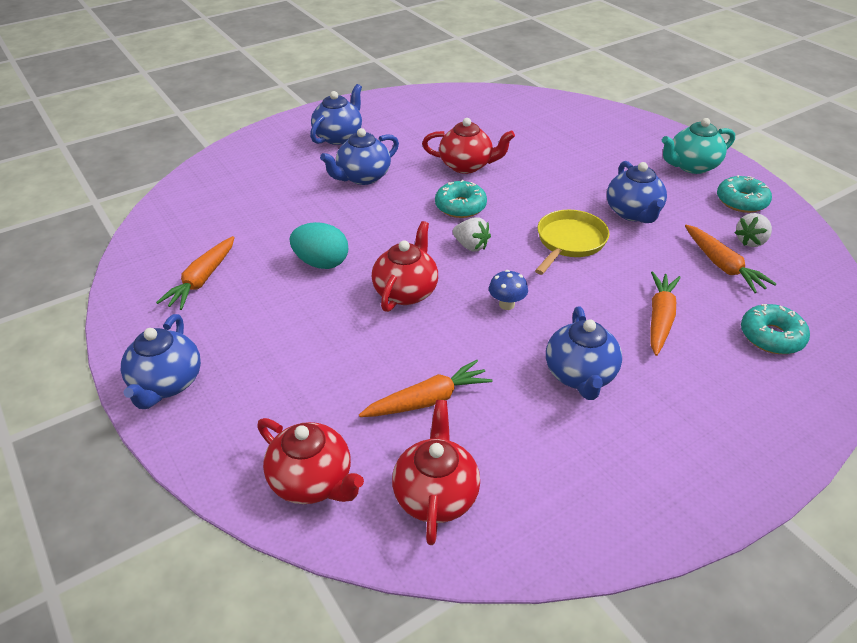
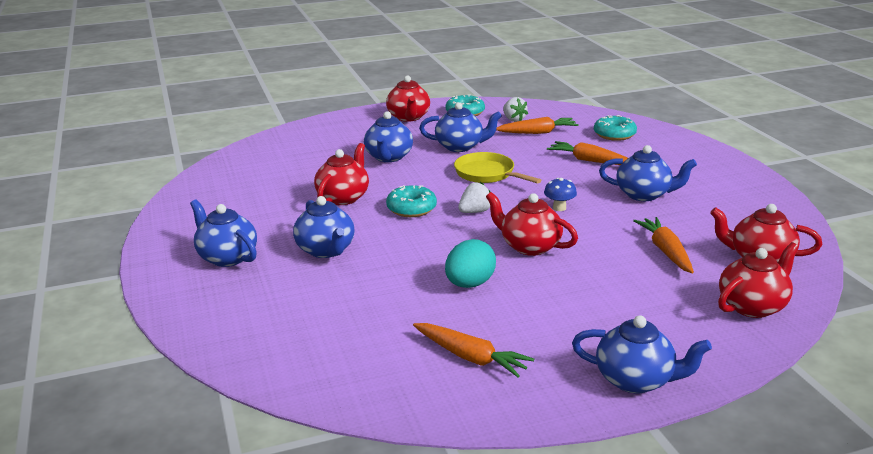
camera: 75 degrees left, 15 degrees down
(573, 173) = (389, 157): none -> blue teapot
(691, 166) = (408, 117): turquoise teapot -> red teapot

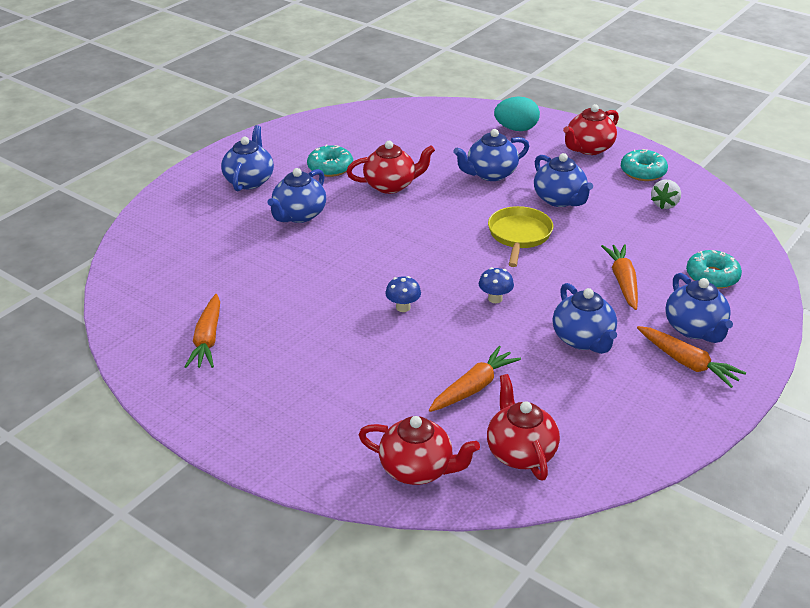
camera: 55 degrees right, 10 degrees up
(411, 209) = (407, 224): turquoise donut -> turquoise donut (330, 167)
(469, 284) = (311, 300): turquoise egg -> turquoise egg (516, 129)
(475, 211) = (437, 257): white strawberry -> none
(529, 246) = (403, 307): red teapot -> blue mushroom
(537, 132) = (651, 229): orange carrot -> orange carrot (687, 363)
(636, 380) = (239, 431): blue teapot -> blue teapot (695, 329)

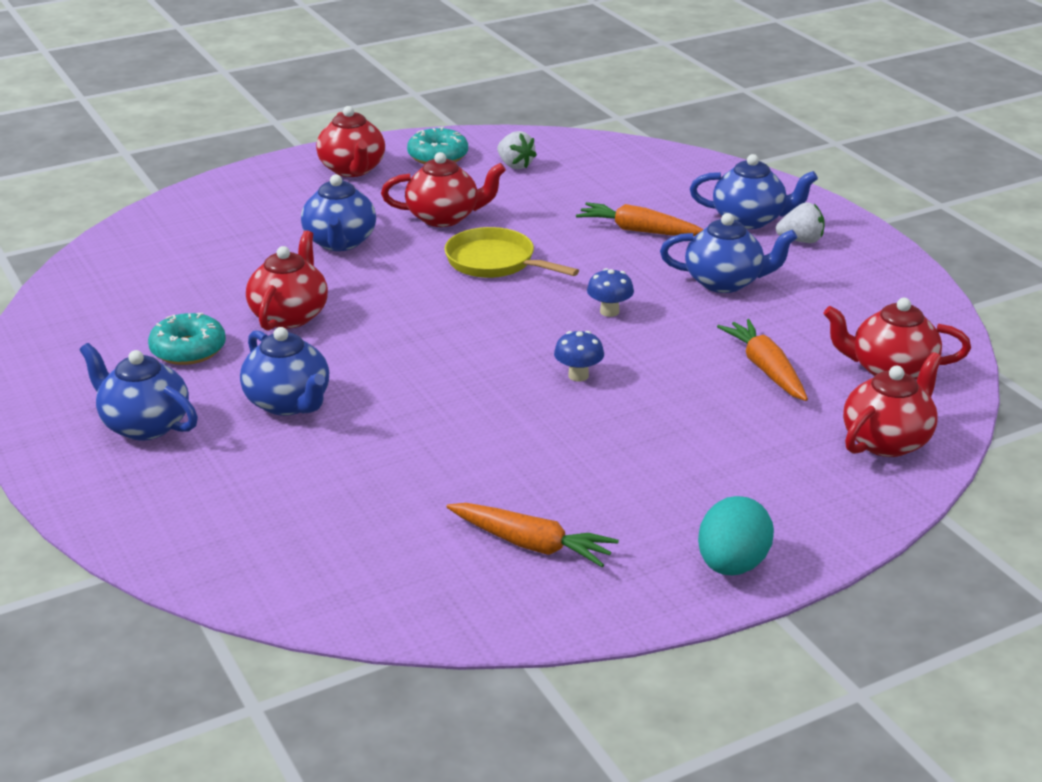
camera: 65 degrees left, 5 degrees down
(516, 129) = (252, 198): turquoise egg -> turquoise egg (732, 565)
(559, 200) = (444, 217): blue teapot -> red teapot
(687, 363) = (801, 241): orange carrot -> white strawberry
(712, 276) = (668, 184): turquoise donut -> none

